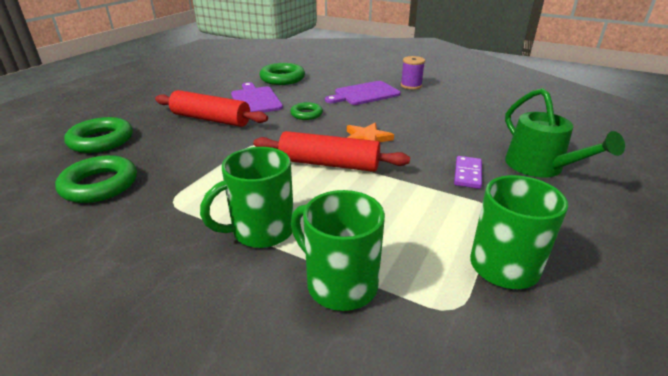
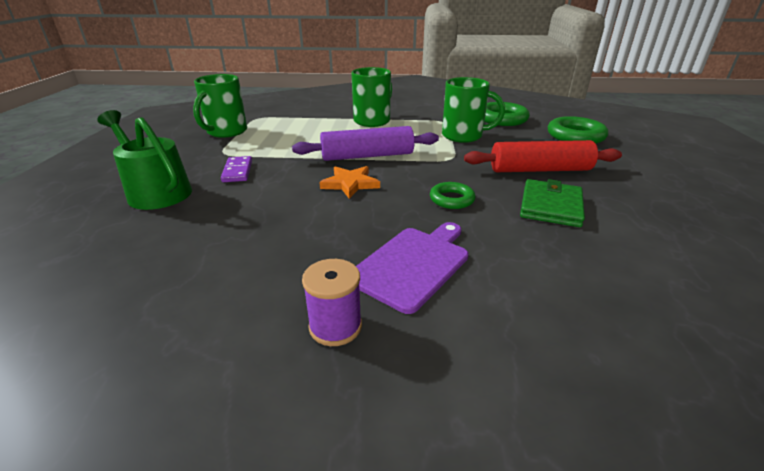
camera: 155 degrees right, 0 degrees up
(255, 100) = (550, 206): purple cutting board -> green wallet
(282, 78) = (609, 270): green ring -> none
(329, 164) = (367, 156): red rolling pin -> purple rolling pin
(339, 284) = (315, 115): green mug -> green mug (463, 136)

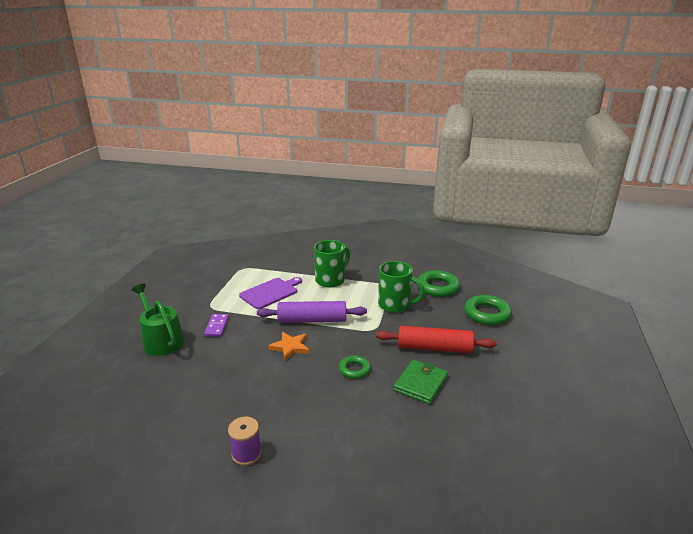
camera: 10 degrees right, 5 degrees down
(226, 132) = (216, 283): green mug -> none
(413, 264) = (305, 419): purple cutting board -> purple cutting board (270, 293)

